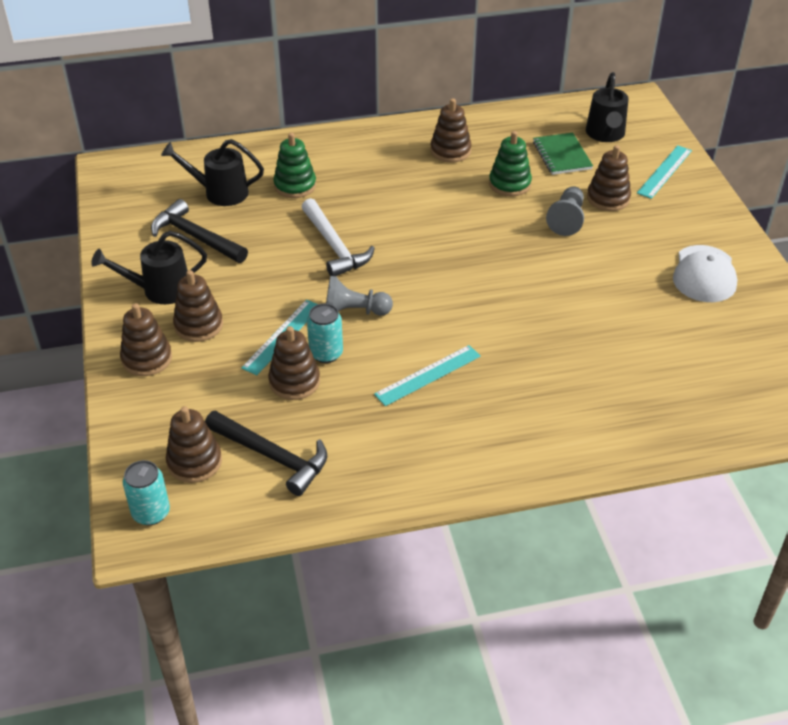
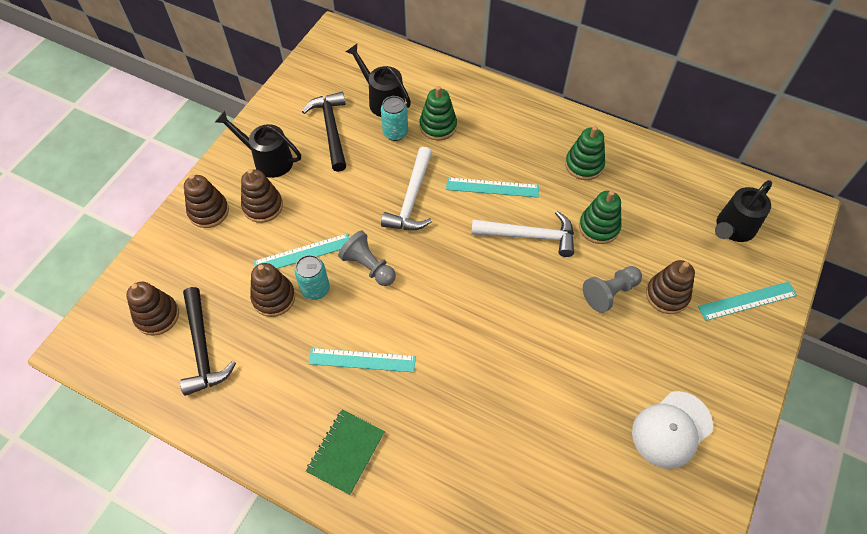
camera: 40 degrees right, 15 degrees up
(151, 513) = (99, 335): turquoise can -> turquoise can (395, 133)
(394, 203) = (492, 187): none -> turquoise ruler
(450, 151) = (584, 165): brown stacking toy -> green stacking toy
(463, 218) = (529, 236): none -> white hammer
(562, 155) = (671, 226): green notebook -> green notebook (346, 452)

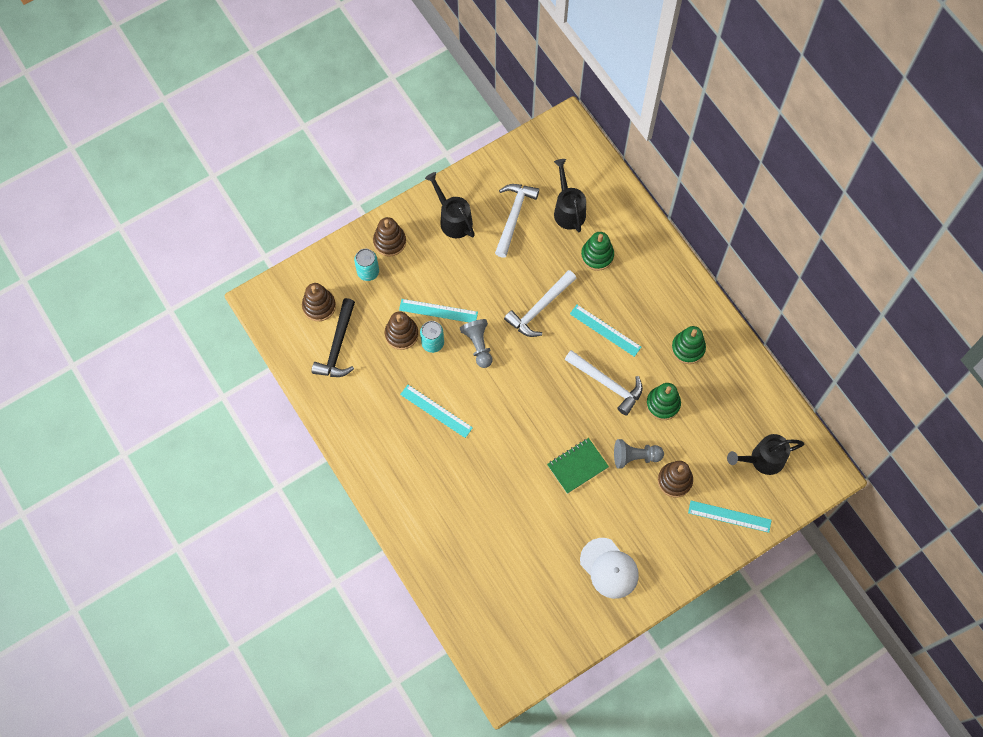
camera: 30 degrees right, 10 degrees up
(263, 206) = (429, 257): brown stacking toy -> none
(331, 130) = (513, 216): black hammer -> white hammer
(346, 452) = (393, 465): green notebook -> green notebook (577, 466)
(395, 133) = (561, 245): turquoise can -> turquoise can (368, 272)
(671, 429) = (609, 568): white cap -> white cap turned 120 degrees counterclockwise

